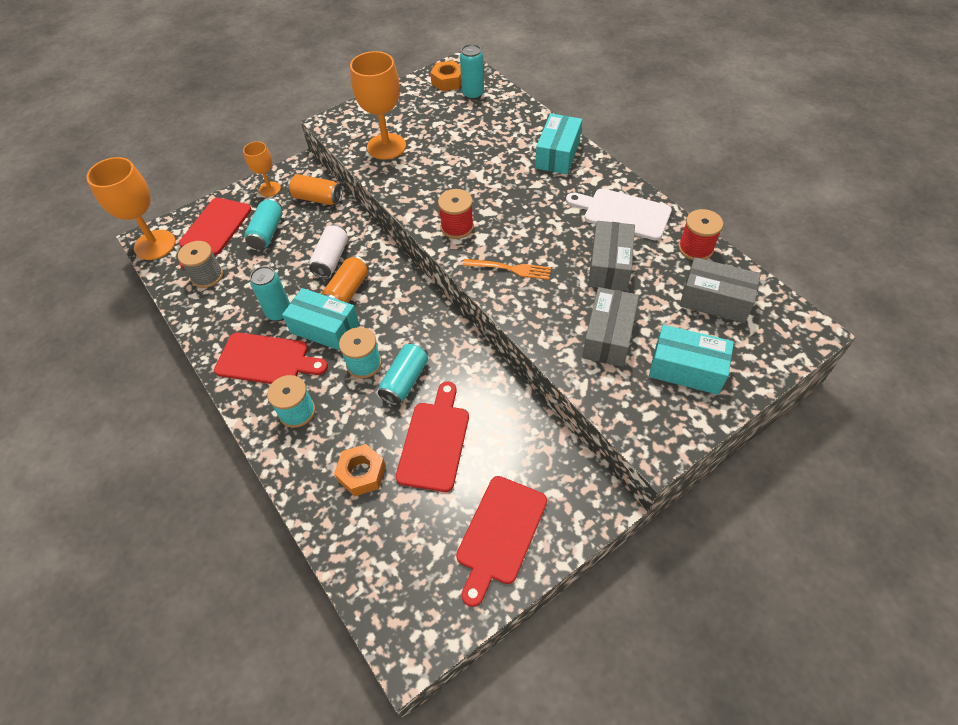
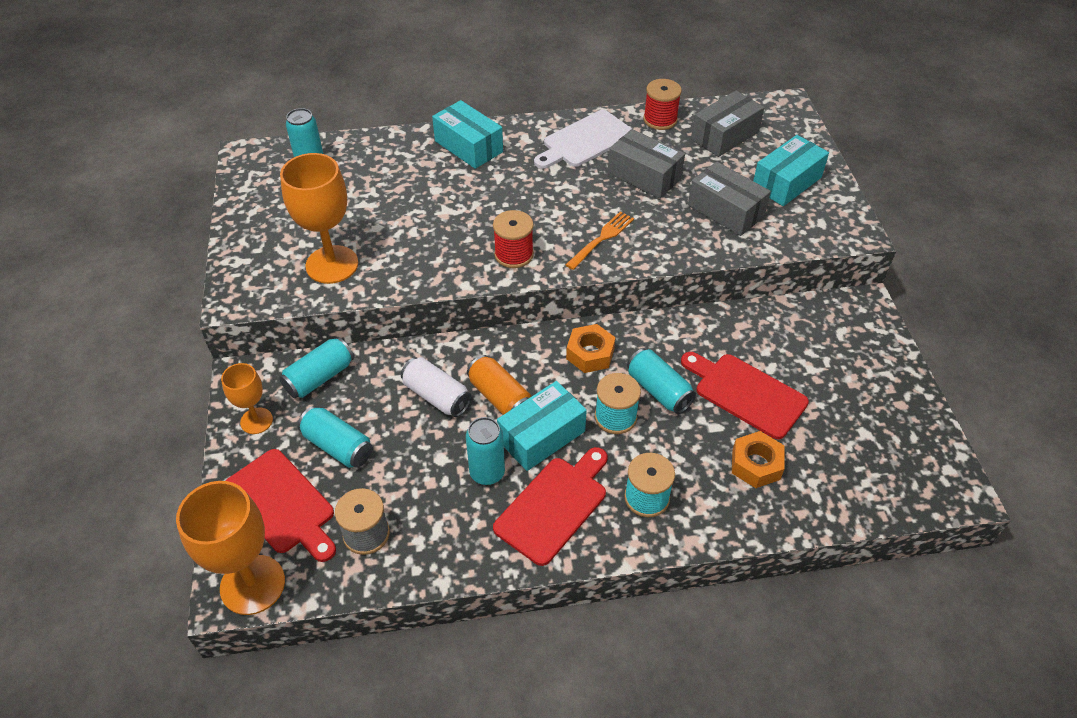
camera: 65 degrees left, 5 degrees down
(317, 198) = (319, 377): orange can -> turquoise can
(448, 81) = (266, 176): orange nut -> orange nut (590, 354)
(500, 534) = (867, 383): red cutting board -> none

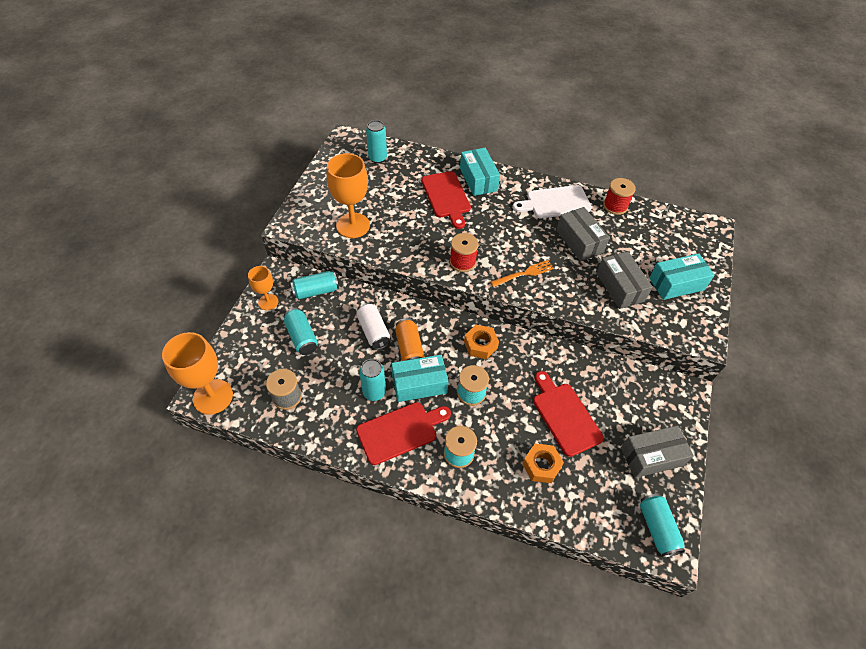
camera: 25 degrees right, 5 degrees up
(282, 504) = (253, 357): red cutting board -> red cutting board (446, 197)
(659, 390) = (509, 388): turquoise can -> turquoise can (657, 528)
(724, 136) = (653, 234): grey box -> grey box (651, 456)

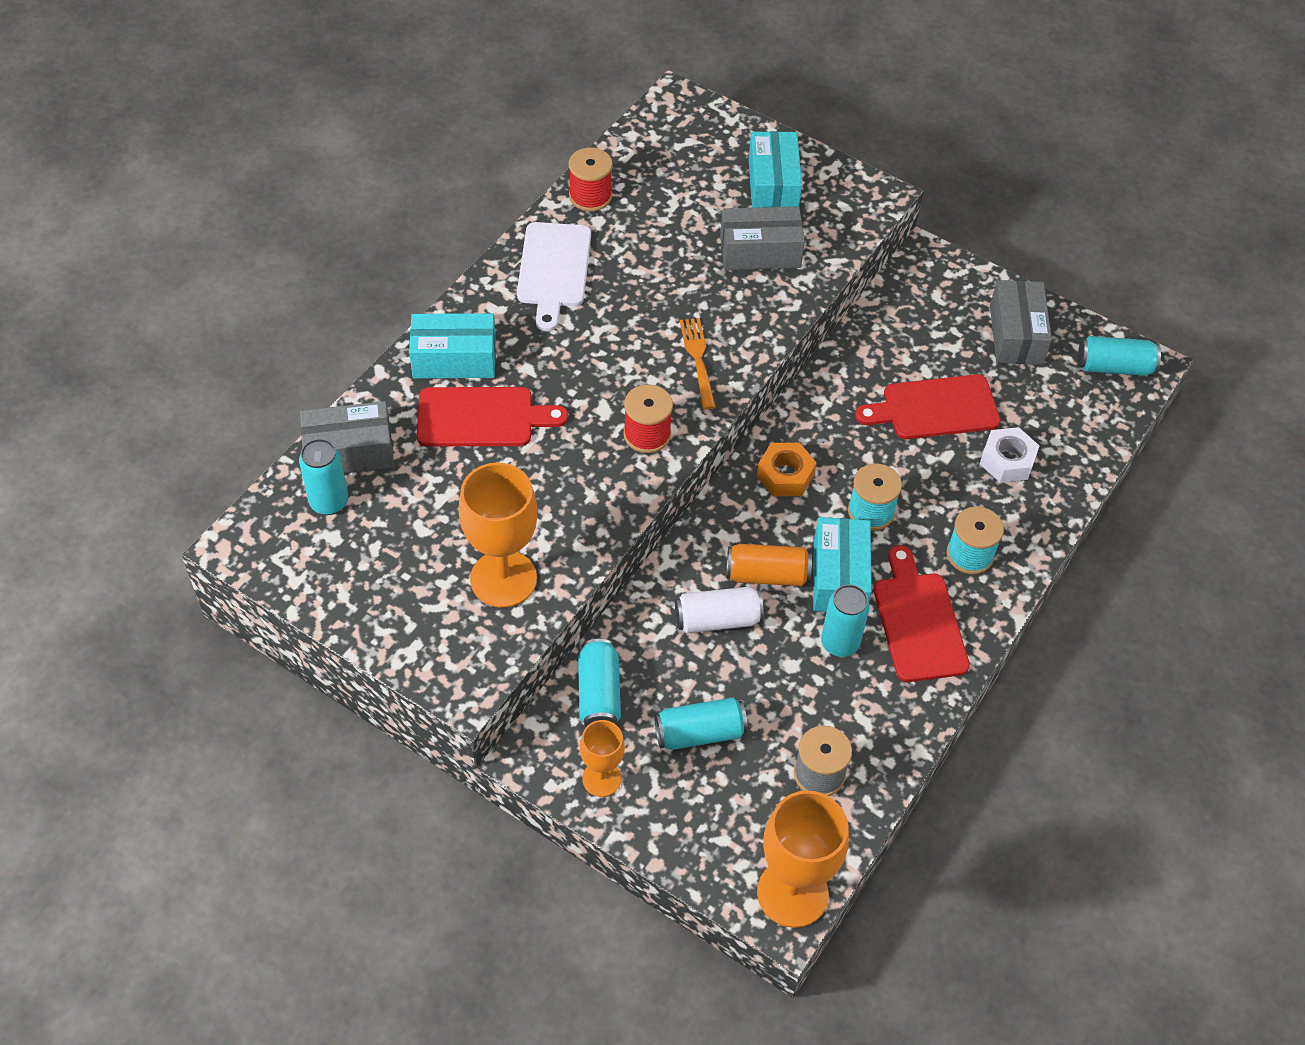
camera: 75 degrees left, 0 degrees up
(541, 465) = (1007, 461): orange nut -> white nut
(579, 241) = (652, 268): grey box -> grey box (349, 452)

